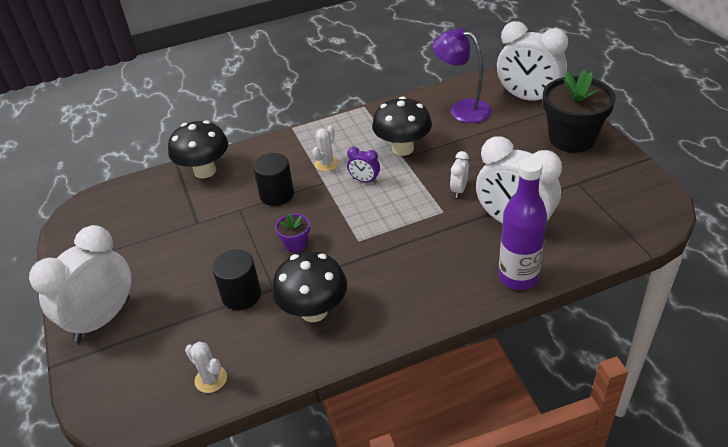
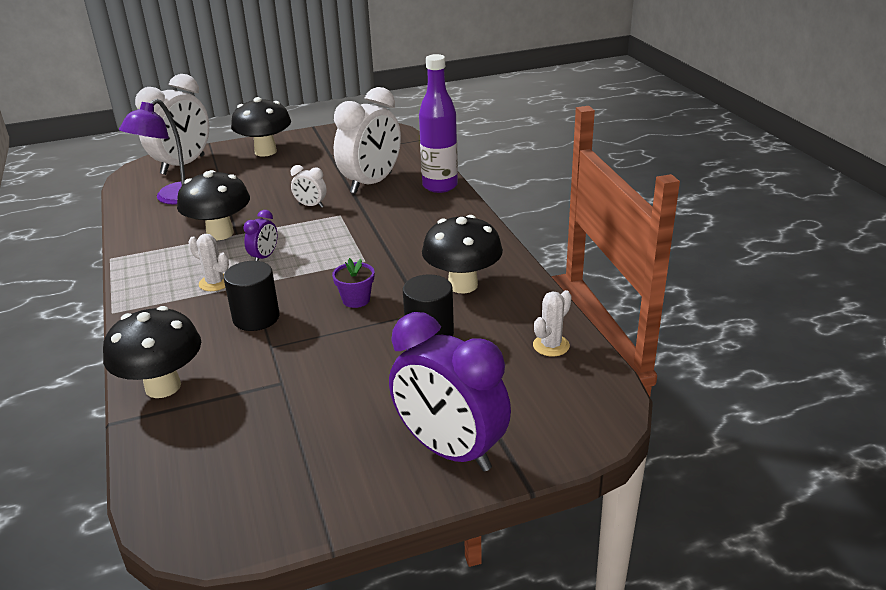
camera: 90 degrees left, 10 degrees down
(102, 319) = (450, 450): white clock -> purple clock
(571, 139) = (265, 151): black flower pot -> black mushroom

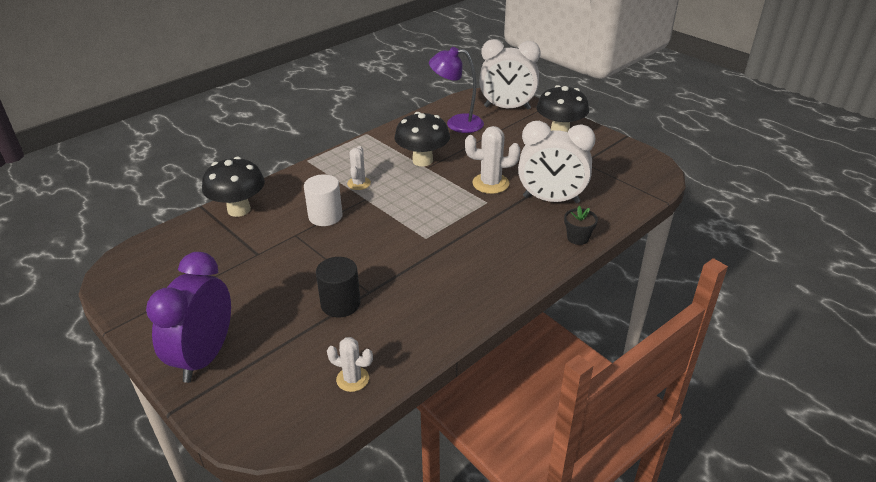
camera: 65 degrees right, 5 degrees up
(256, 318) = (325, 216): black cylinder -> white cylinder
(264, 257) = (403, 191): purple clock -> none
(311, 205) = (490, 183): white clock -> white cactus
(356, 300) = (369, 252): purple flower pot -> none
(440, 186) = (578, 238): purple bottle -> black flower pot
(462, 285) = (419, 301): black mushroom -> none

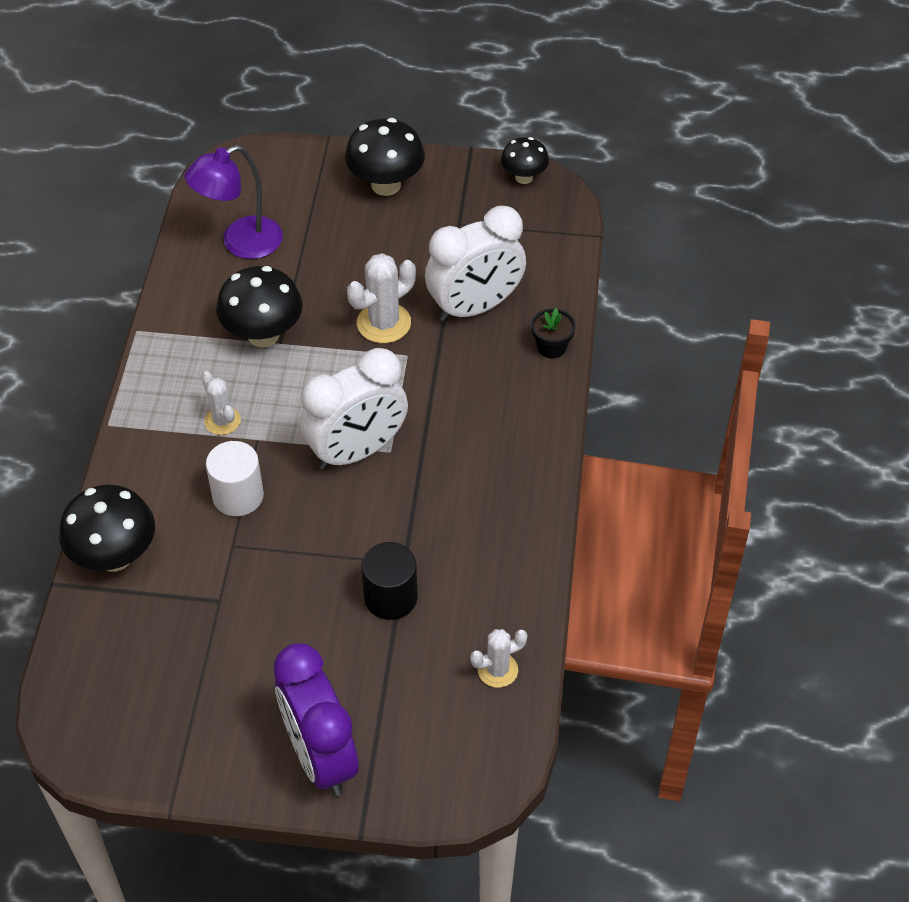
camera: 40 degrees left, 15 degrees up
(507, 108) = (279, 176): white clock -> white clock (357, 451)
(645, 159) = (524, 177): none -> black mushroom

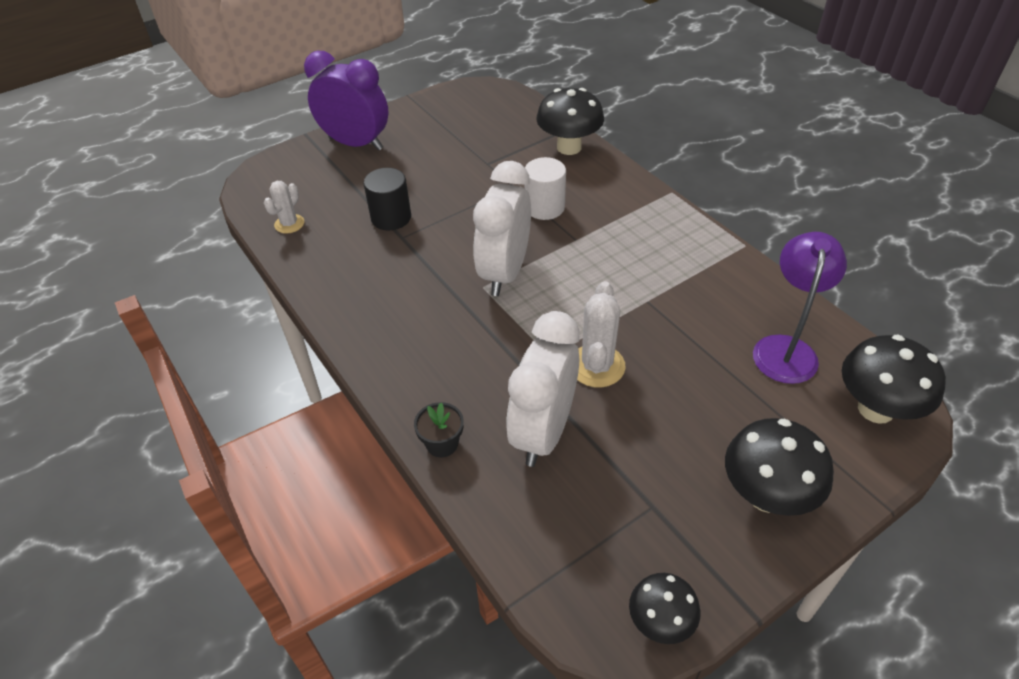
camera: 140 degrees right, 5 degrees down
(222, 421) = (611, 235): white cactus -> none
(263, 335) = (666, 298): black mushroom -> black mushroom (875, 409)

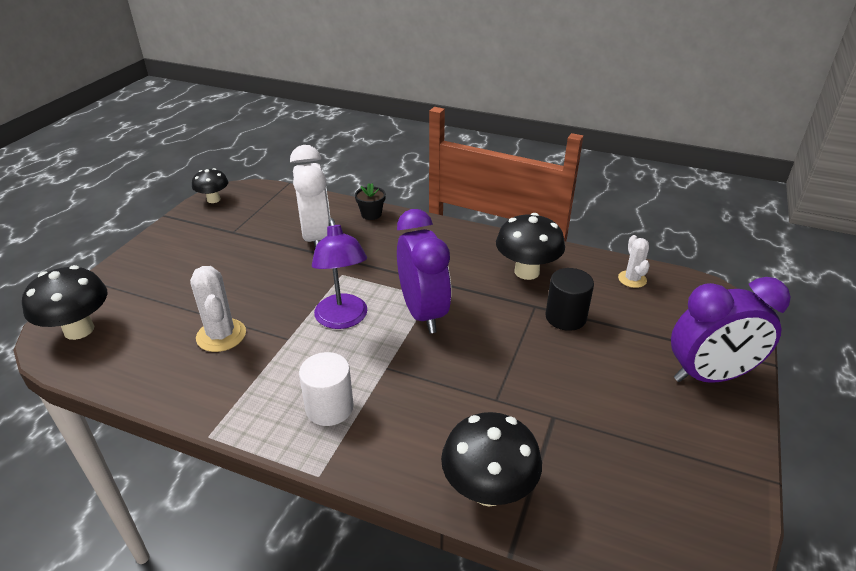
camera: 145 degrees right, 10 degrees down
(504, 273) = (423, 313): white clock -> purple clock
(544, 207) = (443, 388): white cylinder -> white cylinder (329, 408)
(597, 366) = (303, 280): white cactus -> white cactus (221, 335)
(766, 495) = (163, 257): black mushroom -> black mushroom (527, 272)
(785, 348) = (155, 346): purple lamp -> purple lamp (343, 319)

